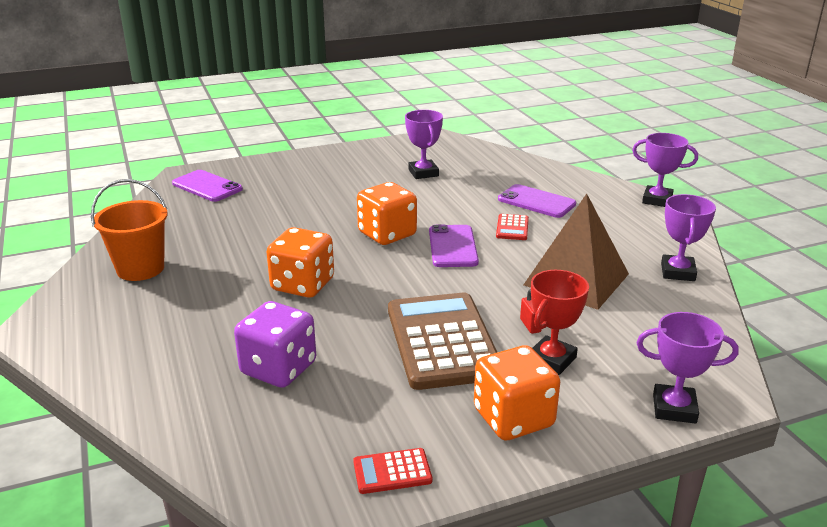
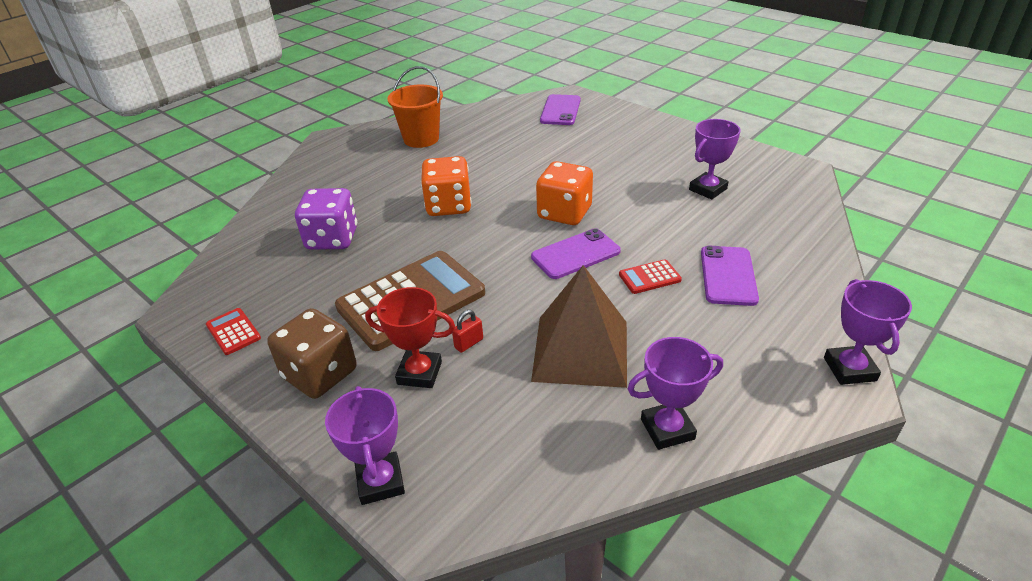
camera: 65 degrees right, 10 degrees up
(513, 418) = (320, 374): orange dice -> brown dice

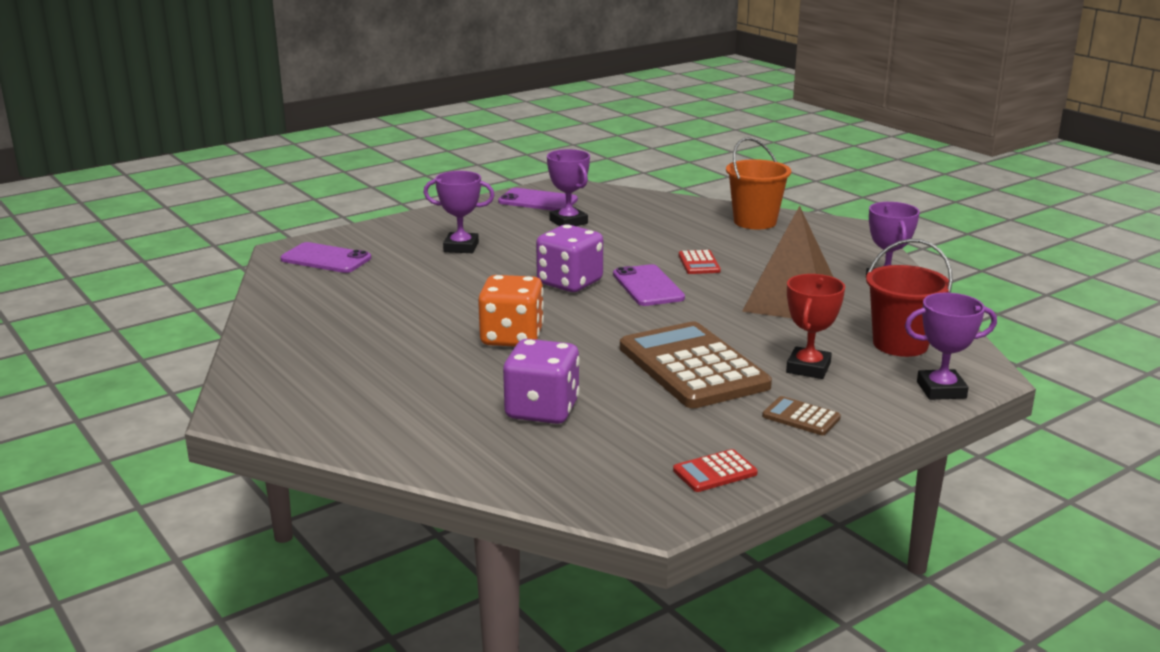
camera: 80 degrees left, 15 degrees down
(320, 374) = (801, 417): brown dice -> brown calculator
(421, 139) = (314, 344): orange bucket -> orange bucket (755, 222)
(469, 343) = (770, 344): red padlock -> none
(490, 445) = (900, 344): none -> red bucket
(564, 213) = (569, 283): orange dice -> purple dice
(728, 276) = (709, 237): purple phone -> purple phone (538, 201)
(849, 369) = (830, 223): purple trophy -> purple trophy (461, 247)

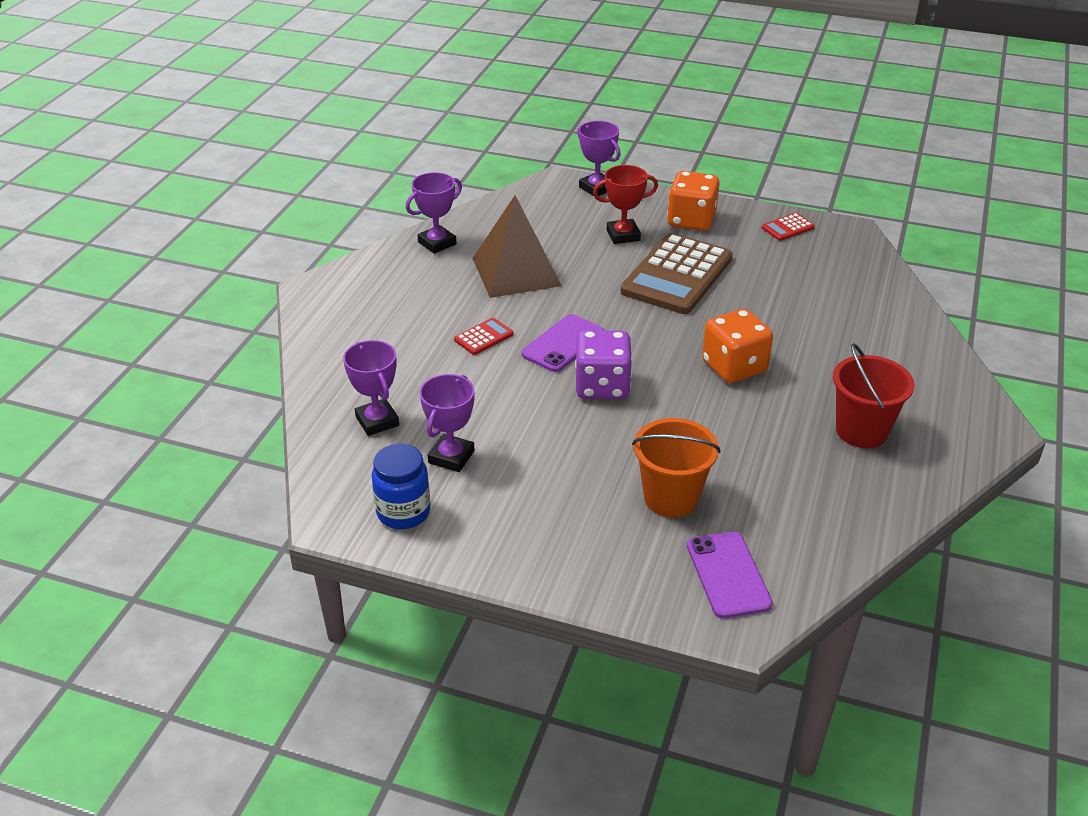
camera: 125 degrees left, 15 degrees up
(461, 247) = (595, 494): purple trophy -> purple trophy (377, 421)
(538, 201) = (403, 512): purple phone -> blue jar
(542, 410) = (809, 307): purple dice -> none
(715, 472) = (788, 228): red calculator -> red calculator turned 120 degrees clockwise
(755, 222) = (342, 343): orange bucket -> orange bucket (671, 498)
(801, 417) = (691, 220): brown calculator -> orange dice
(900, 344) = (545, 214): red bucket -> red bucket (861, 431)

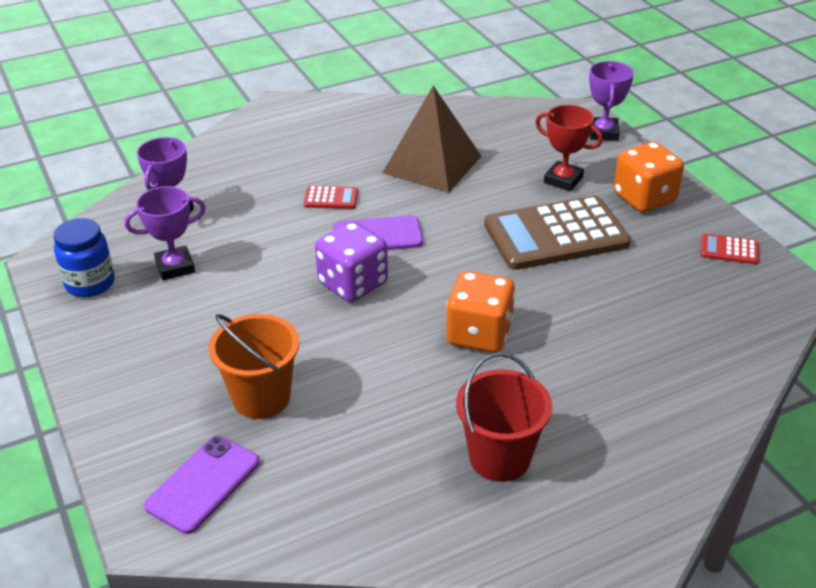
camera: 45 degrees right, 0 degrees up
(437, 243) = (410, 115): purple trophy -> none

